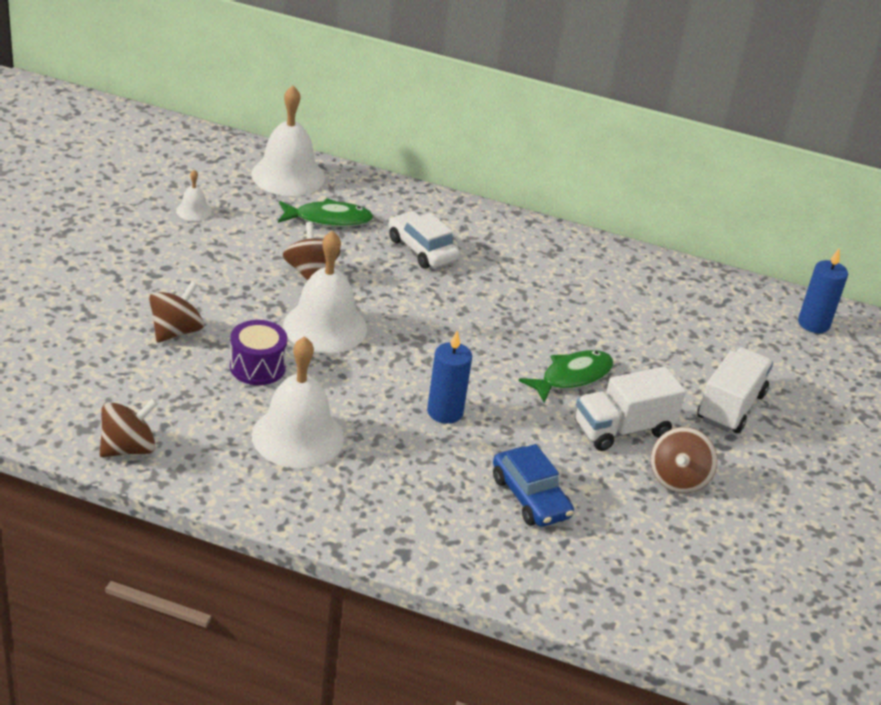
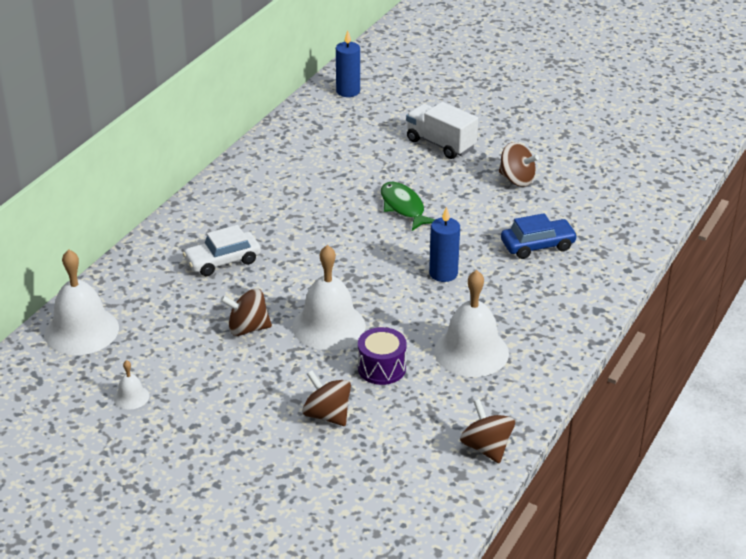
camera: 75 degrees left, 0 degrees up
(328, 219) = (164, 311): green fish -> none
(623, 429) = (464, 194): white truck -> none

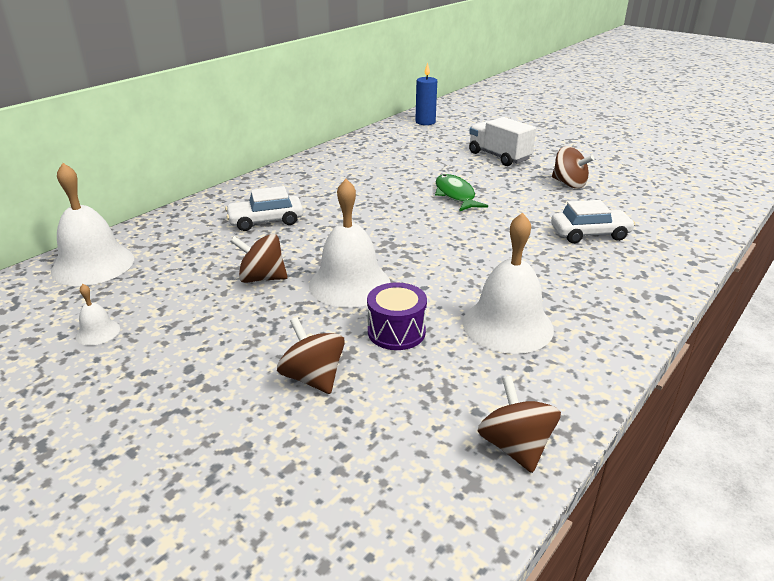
camera: 10 degrees right, 5 degrees down
(443, 273) = (486, 249): blue candle -> none
(537, 245) = (590, 234): blue car -> white car

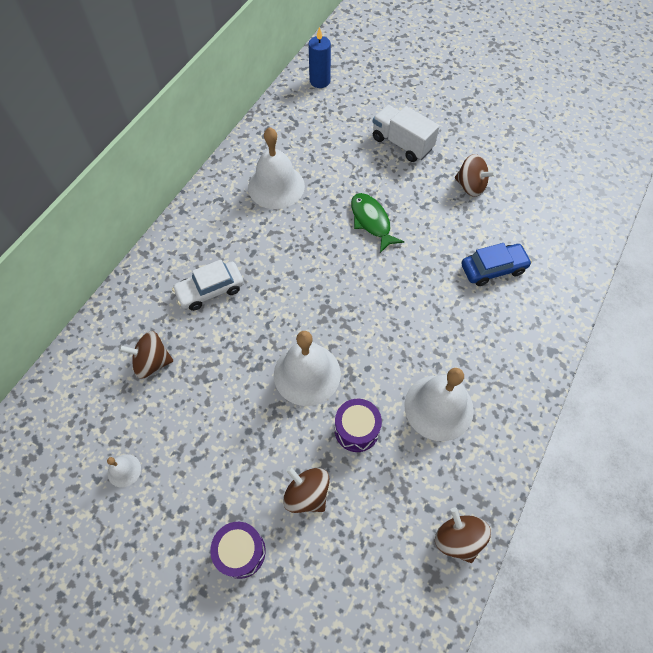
camera: 10 degrees left, 30 degrees up
(93, 264) = (80, 381): white bell -> white bell (276, 186)
(202, 419) = (241, 552): none -> purple drum
(262, 278) = (232, 377): brown spinning top -> brown spinning top (152, 362)
(590, 234) = (493, 269): white car -> blue car

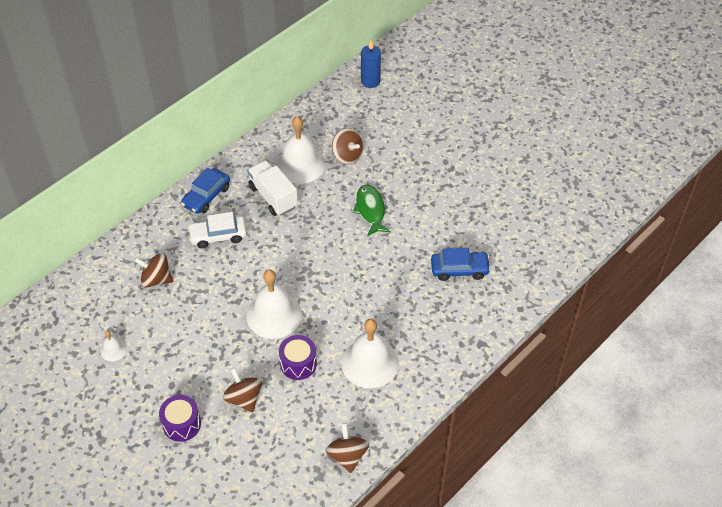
camera: 15 degrees right, 10 degrees down
(182, 245) = (206, 196): none -> blue car
(402, 144) = (422, 150): white truck -> white truck (273, 197)
(470, 186) = (468, 199): brown spinning top -> brown spinning top (347, 155)

